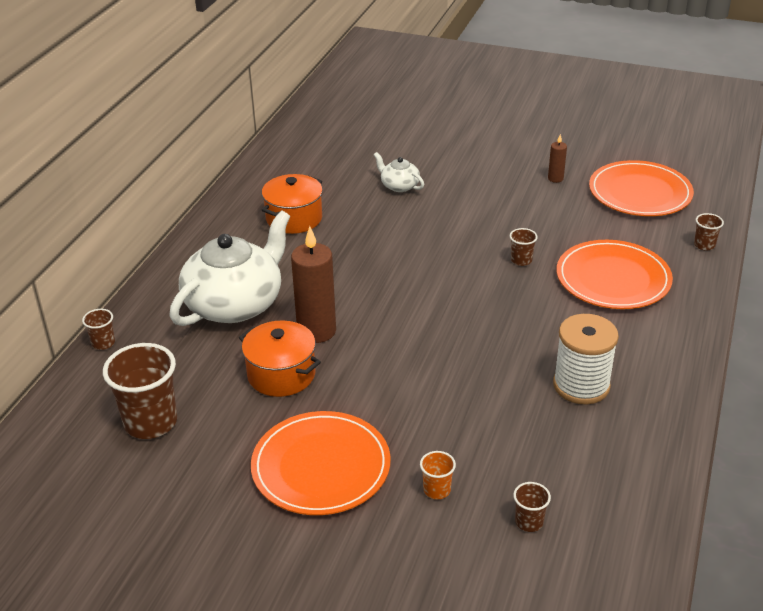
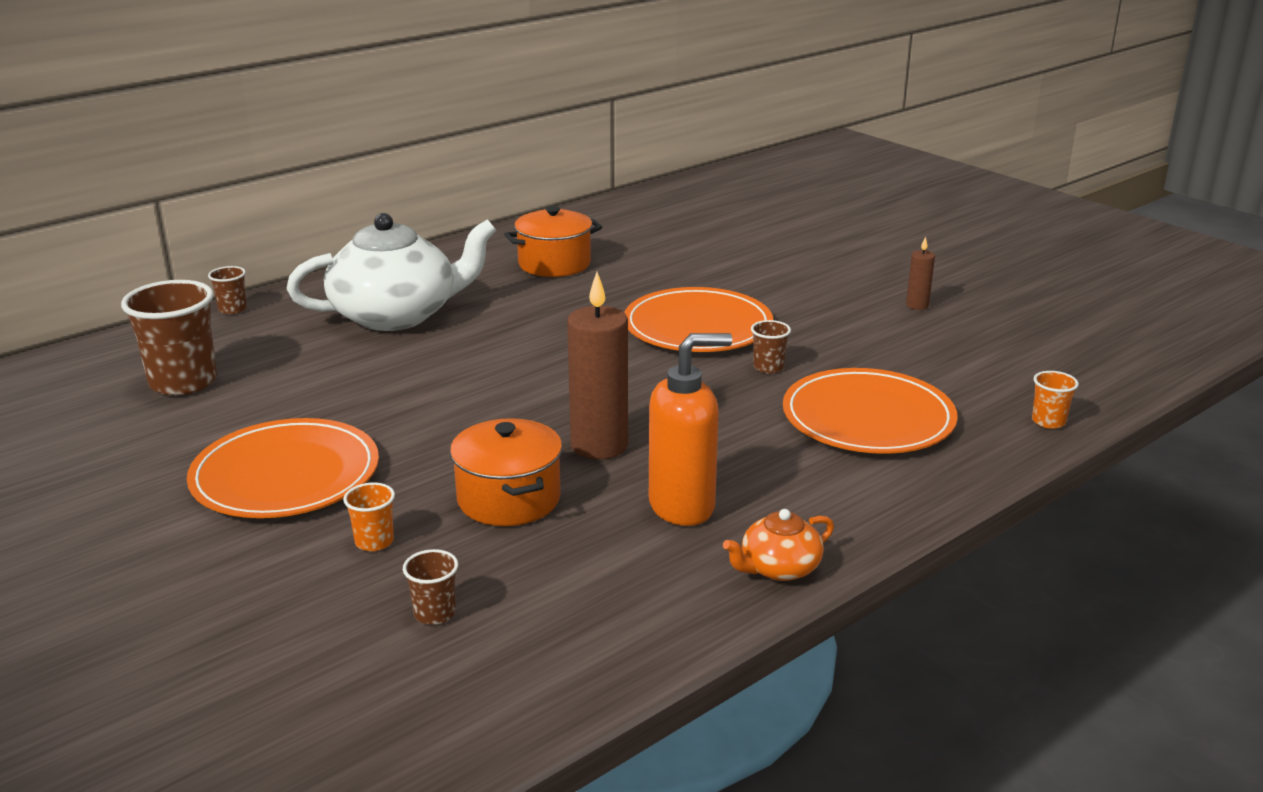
camera: 30 degrees right, 10 degrees down
(281, 374) = (358, 385): orange pot -> orange pot (509, 499)
(316, 331) = (445, 361): brown candle -> brown candle (599, 445)
(399, 186) = (710, 265): white teapot -> none
(581, 385) = (683, 506): white spool -> orange soap dispenser
(640, 193) = (1019, 346): orange plate -> orange plate (697, 326)
(671, 406) = (779, 568): none -> orange teapot
(704, 245) = (1048, 421): brown cup -> orange cup

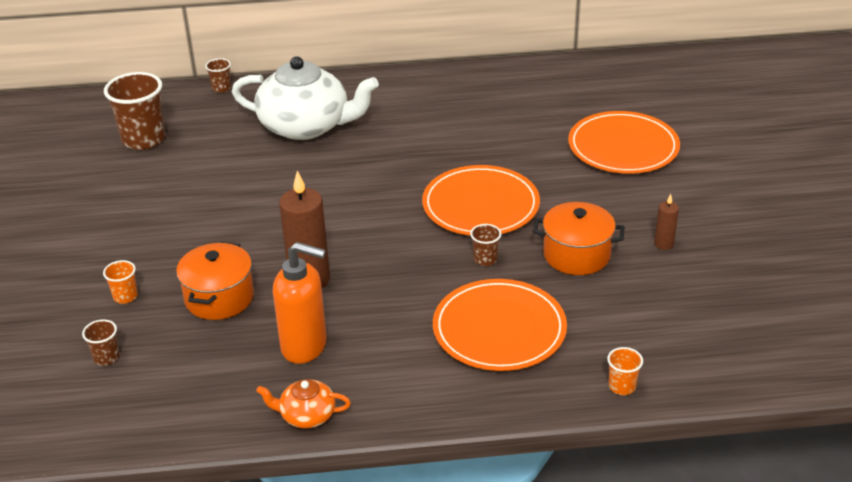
camera: 35 degrees right, 10 degrees up
(285, 475) = (129, 230): orange plate -> orange plate (623, 147)
(554, 264) = (450, 113): orange pot -> orange pot (576, 255)

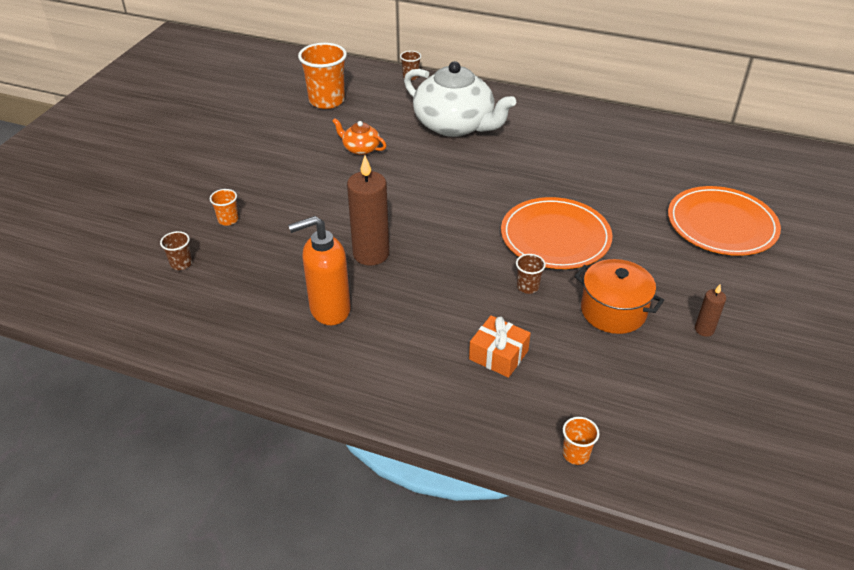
camera: 25 degrees right, 5 degrees up
(143, 139) = (326, 101): brown cup -> orange cup
(219, 298) = (293, 245): orange pot -> none
(305, 346) = (329, 310): orange soap dispenser -> orange soap dispenser turned 120 degrees clockwise
(306, 415) = (290, 370): orange teapot -> orange teapot (360, 148)
(499, 329) = (498, 355): orange plate -> orange gift

